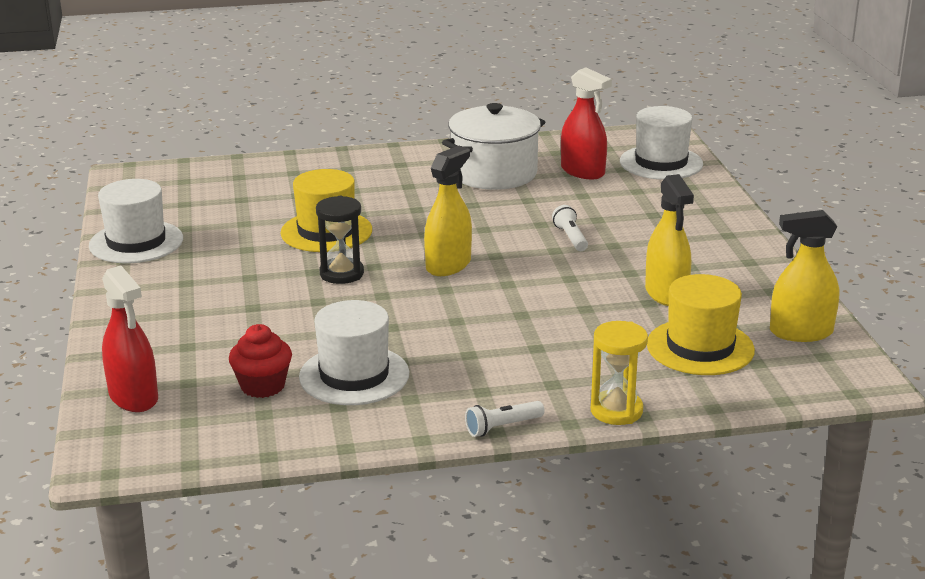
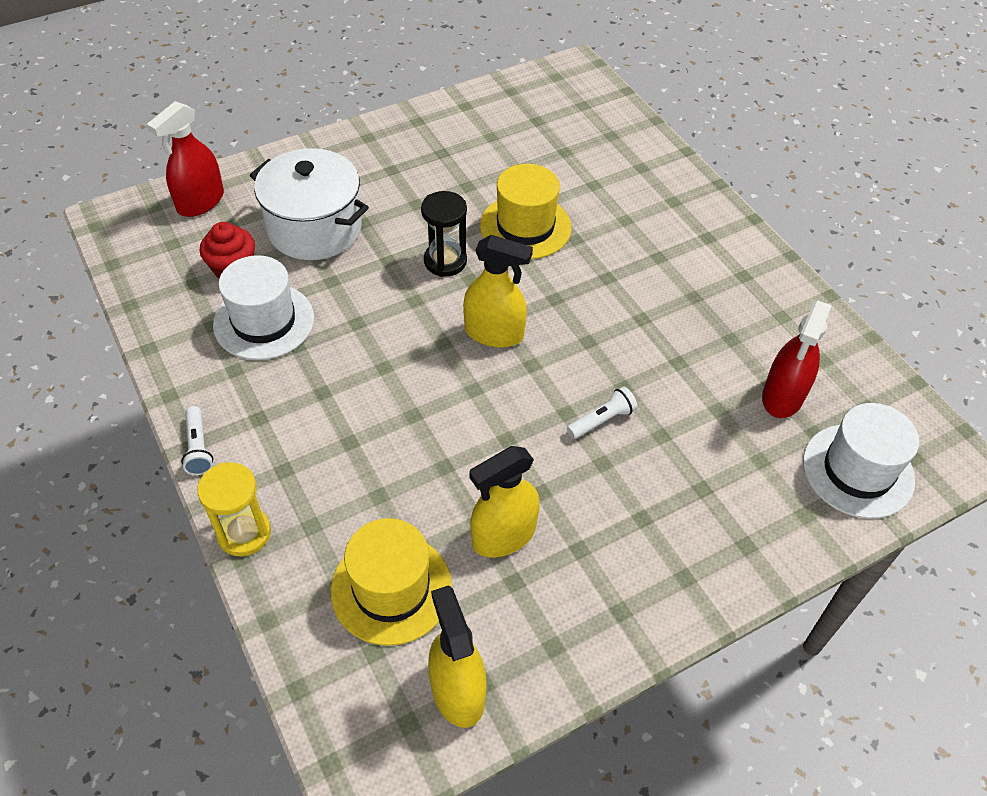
camera: 70 degrees right, 25 degrees up
(136, 242) = (450, 118): white hat -> none
(494, 173) = (729, 317): white pot -> white pot (314, 228)
(502, 427) = (198, 448): white flashlight -> white flashlight turned 150 degrees counterclockwise

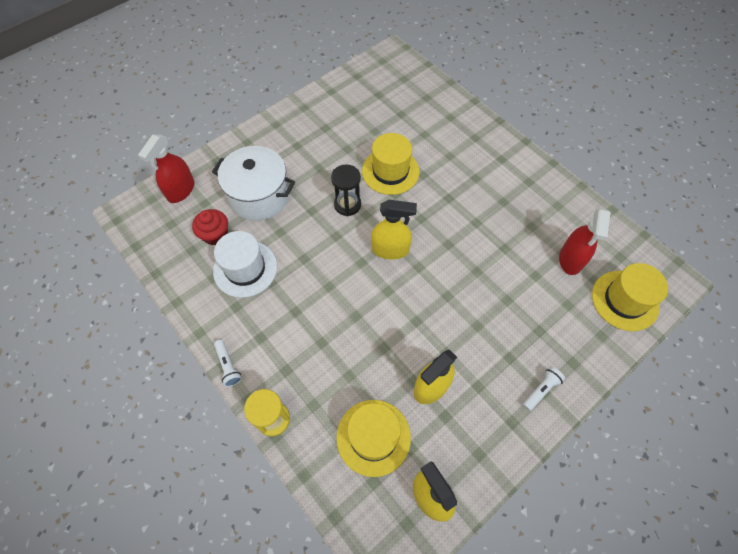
camera: 10 degrees left, 10 degrees up
(602, 420) = (470, 297): white flashlight -> white flashlight (541, 390)
(858, 471) = (625, 300): white hat -> yellow hat

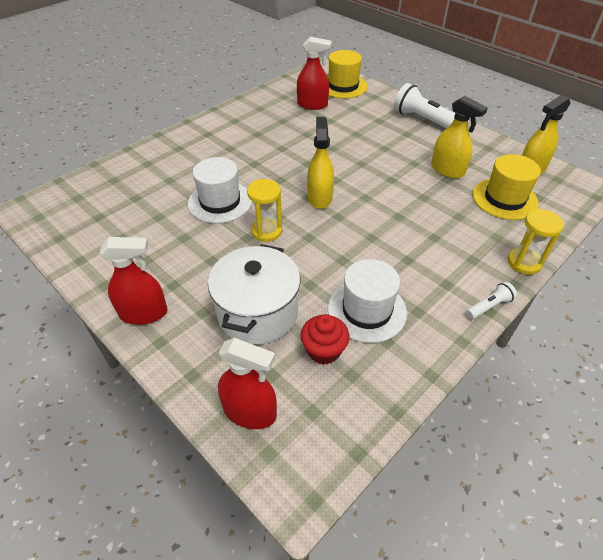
camera: 95 degrees left, 15 degrees down
(273, 131) = (144, 313): none -> red spray bottle
(347, 205) = (266, 231): black hourglass -> yellow hourglass
(390, 171) = (220, 202): yellow hat -> white hat
(541, 390) = (426, 121): white flashlight -> white flashlight, size x2.05

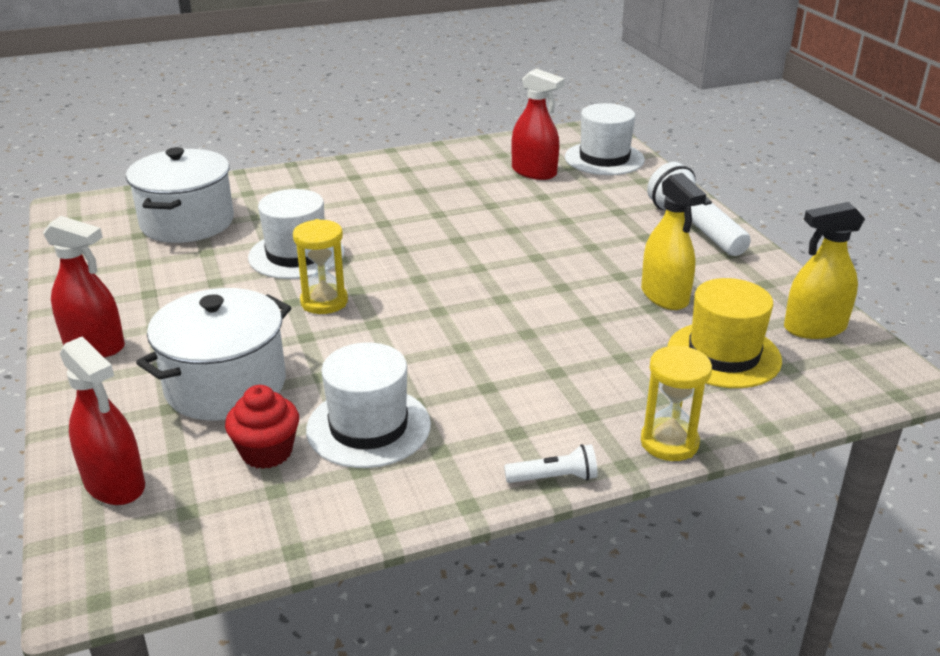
camera: 25 degrees right, 15 degrees down
(125, 198) = (187, 222): none -> white pot
(319, 197) = (434, 282): yellow spray bottle -> none
(343, 86) = (604, 158): yellow hat -> white hat

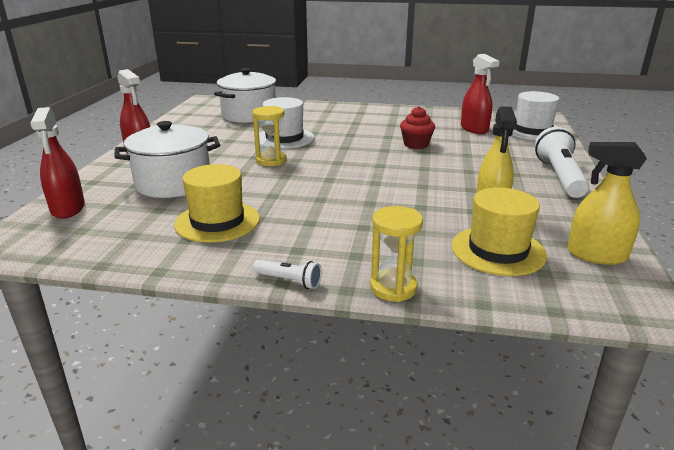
camera: 30 degrees right, 5 degrees down
(267, 452) = (152, 217): red cupcake -> red cupcake (416, 145)
(368, 427) = (217, 221): white hat -> yellow hat

